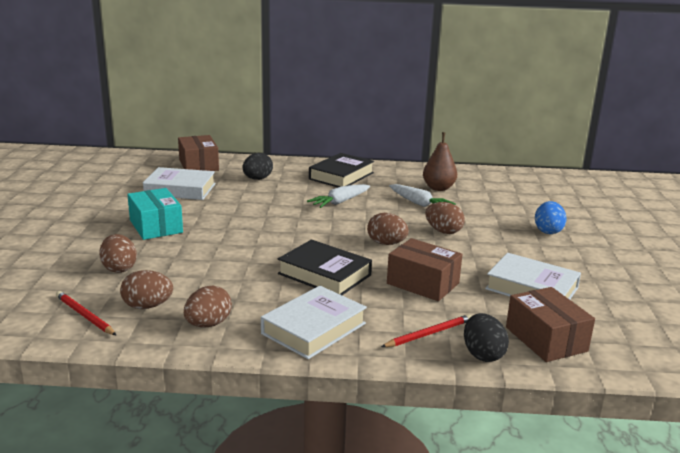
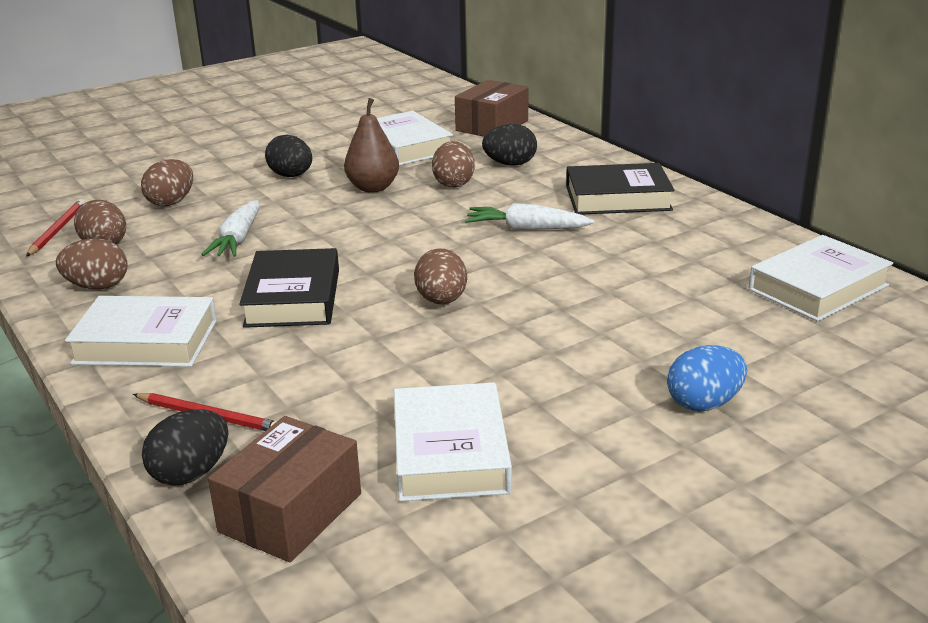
camera: 55 degrees right, 5 degrees up
(156, 226) = (291, 176): turquoise box -> black egg
(419, 204) = (620, 275): white carrot -> white carrot (237, 240)
(422, 283) = (351, 365): brown box -> none
(438, 188) = (709, 268): brown pear -> brown pear (373, 188)
(443, 231) = (549, 323): brown egg -> brown egg (453, 184)
(483, 180) = (818, 287): none -> white book

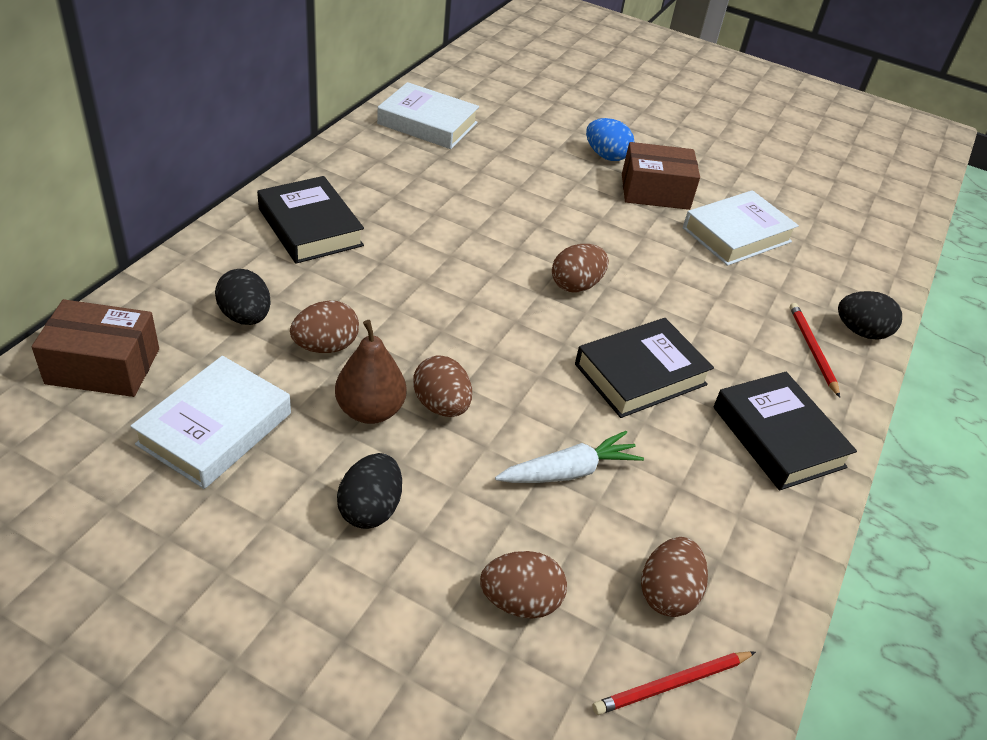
camera: 125 degrees left, 15 degrees up
(97, 286) = (740, 536): brown egg -> brown egg (441, 405)
(146, 342) = (778, 437): white book -> black book
(291, 512) = (840, 278): brown box -> brown box (655, 191)
(526, 229) = (412, 269): white carrot -> none

